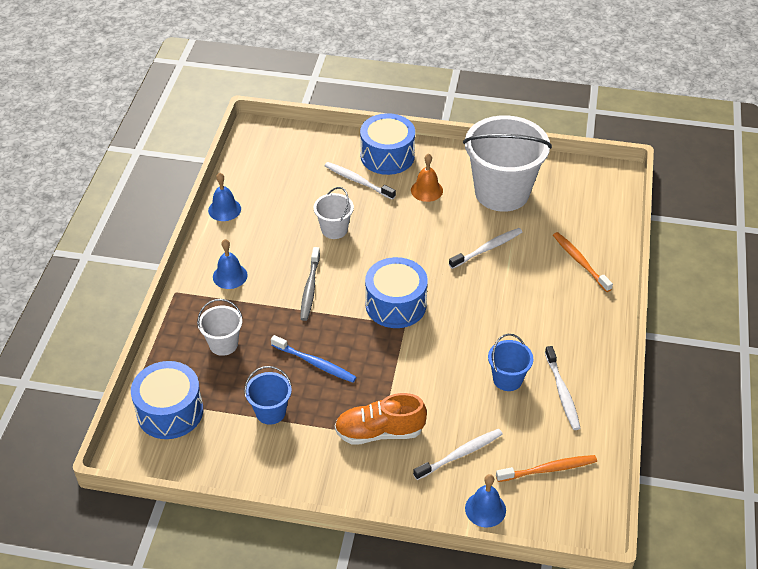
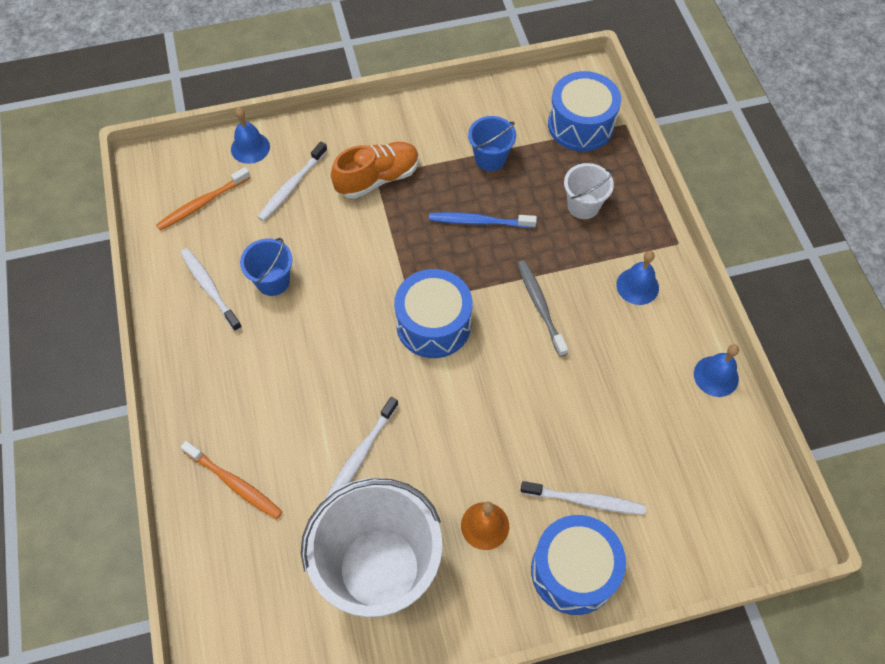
camera: 155 degrees right, 15 degrees up
(334, 229) = (565, 402): white bucket -> none

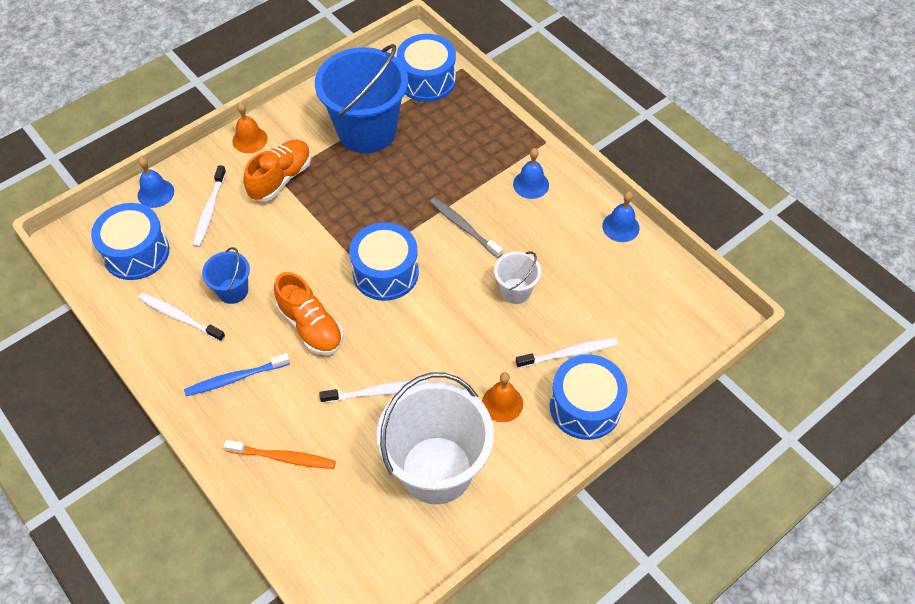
camera: 25 degrees left, 5 degrees down
(202, 203) = (136, 253): orange toothbrush -> blue drum
(330, 352) = (311, 326): none -> orange shoe
(361, 454) = (377, 392): white toothbrush -> white toothbrush turned 105 degrees counterclockwise
(367, 124) = (249, 140): none -> orange bell
(479, 221) = (382, 182): blue toothbrush -> blue toothbrush (235, 378)
(490, 158) = (367, 131): blue bucket -> blue bucket, size x2.14
(583, 206) = (459, 140): white bucket -> white bucket (515, 291)

